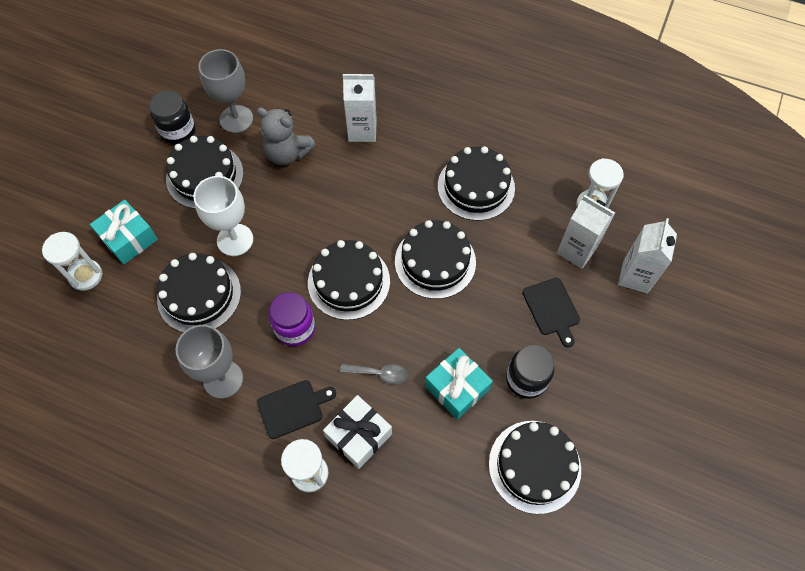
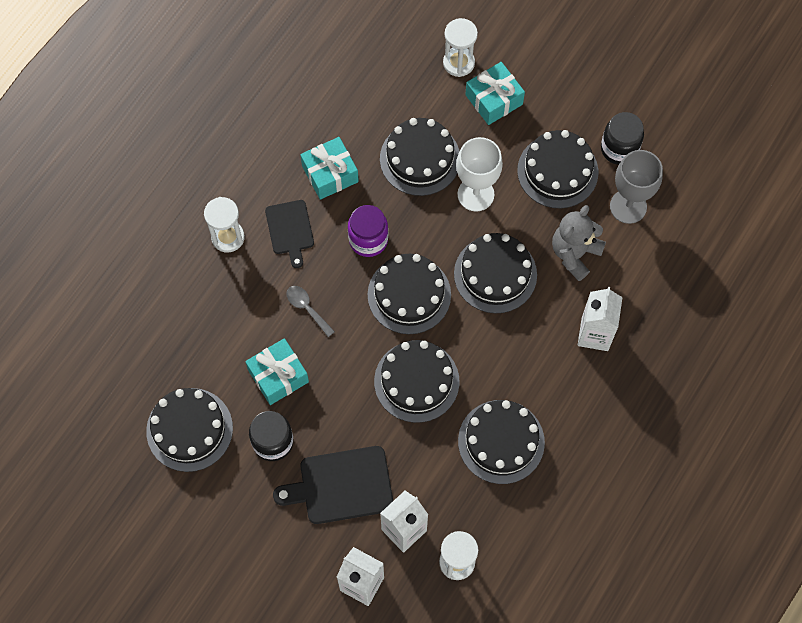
camera: 100 degrees right, 5 degrees up
(223, 379) = (330, 174): grey goblet -> turquoise gift
(316, 212) = (495, 274): none -> black cake
(359, 435) = (252, 282): white gift -> none
(379, 374) = (307, 308): grey spoon -> grey spoon turned 120 degrees clockwise
(552, 309) = (341, 486): black cutting board -> black cutting board, size x1.54

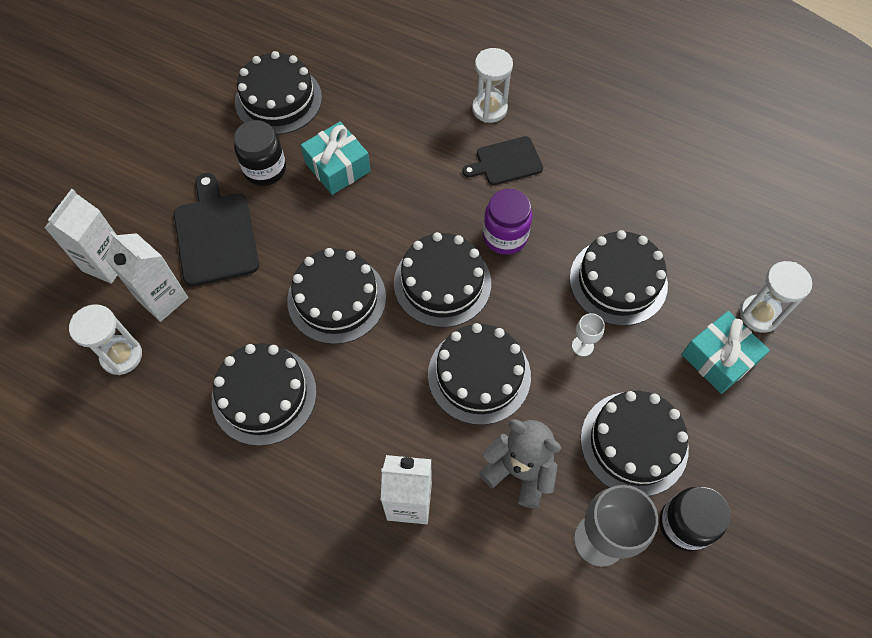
camera: 85 degrees right, 5 degrees down
(307, 308) = (416, 186): grey spoon -> none
(330, 174) = (580, 192): turquoise gift -> none
(475, 194) = (582, 346): white goblet -> white goblet, size x0.48

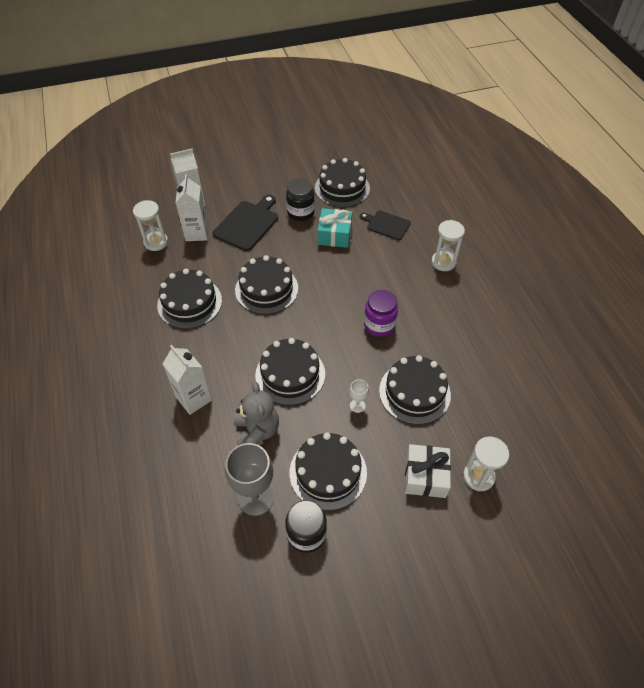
camera: 45 degrees right, 10 degrees down
(442, 283) = (322, 321): black cake -> none
(506, 162) = (422, 292): black cutting board -> black cutting board (386, 225)
(718, 359) = (425, 476): turquoise gift -> white gift

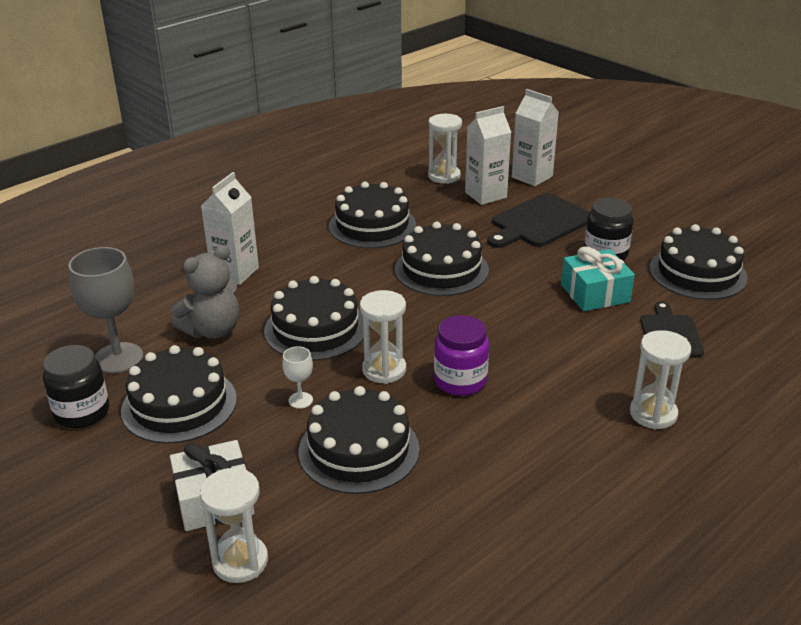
camera: 65 degrees right, 20 degrees down
(247, 224) = (539, 222): black cutting board -> black cutting board turned 135 degrees clockwise
(350, 355) = (384, 370): none -> white hourglass

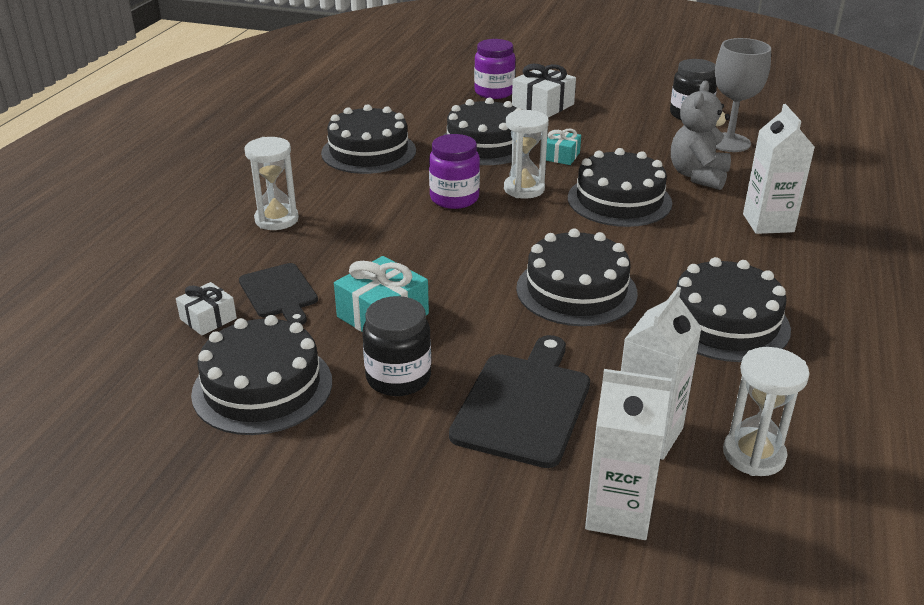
camera: 150 degrees right, 0 degrees up
(179, 404) = (638, 133): black cake -> black cake (368, 152)
(240, 561) = (494, 92): white hourglass -> purple jar
(300, 400) = (561, 156): white goblet -> turquoise gift
(733, 330) = (208, 319): none -> white gift

